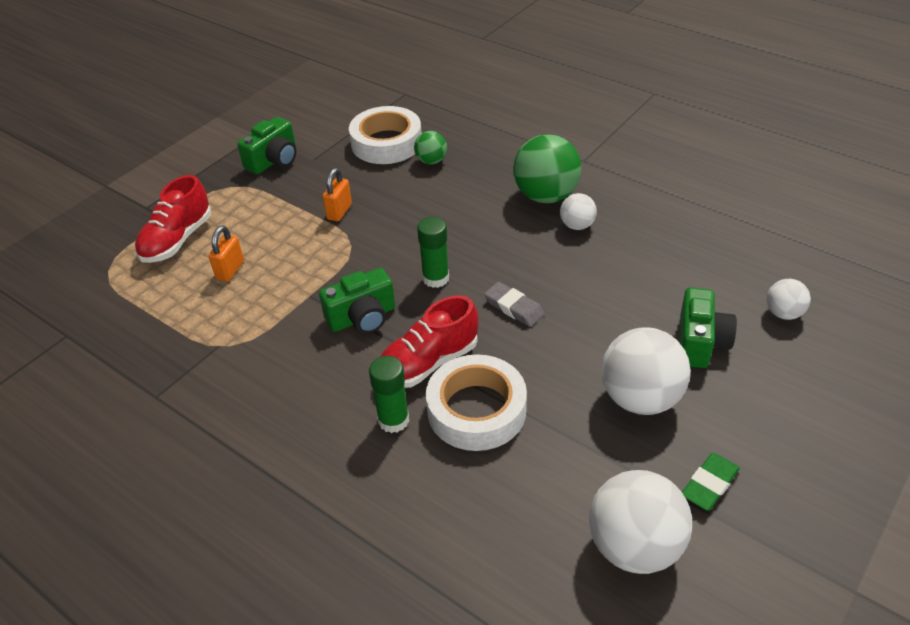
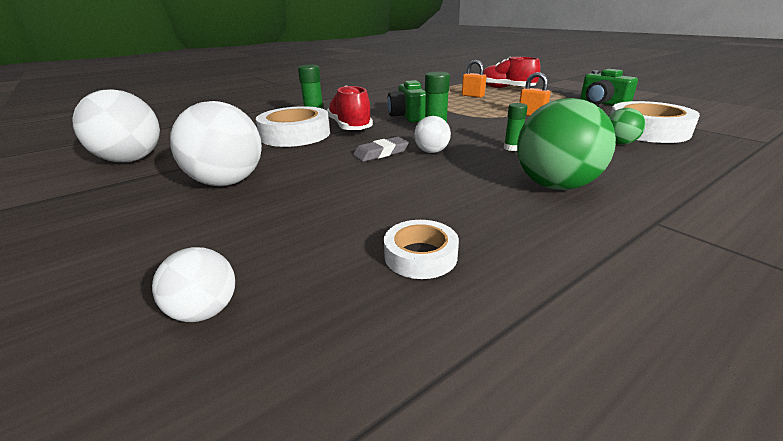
camera: 105 degrees right, 15 degrees down
(465, 220) = (512, 148): none -> green glue stick
(577, 225) = (490, 194): white ball -> white ball (431, 152)
(679, 245) = (420, 256): none -> white tape
(700, 342) = (245, 225): green camera -> none
(709, 484) = (114, 191): green eraser -> none

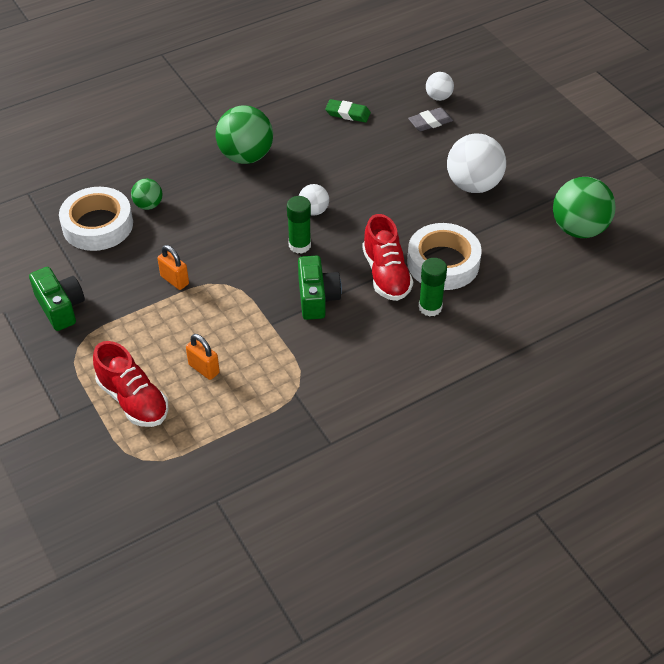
camera: 175 degrees left, 20 degrees up
(131, 160) = (578, 229): white ball -> green ball
(381, 153) = (357, 214): grey eraser -> grey eraser (430, 122)
(420, 256) = (348, 113): white tape -> green eraser
(512, 148) = (243, 209): green glue stick -> none

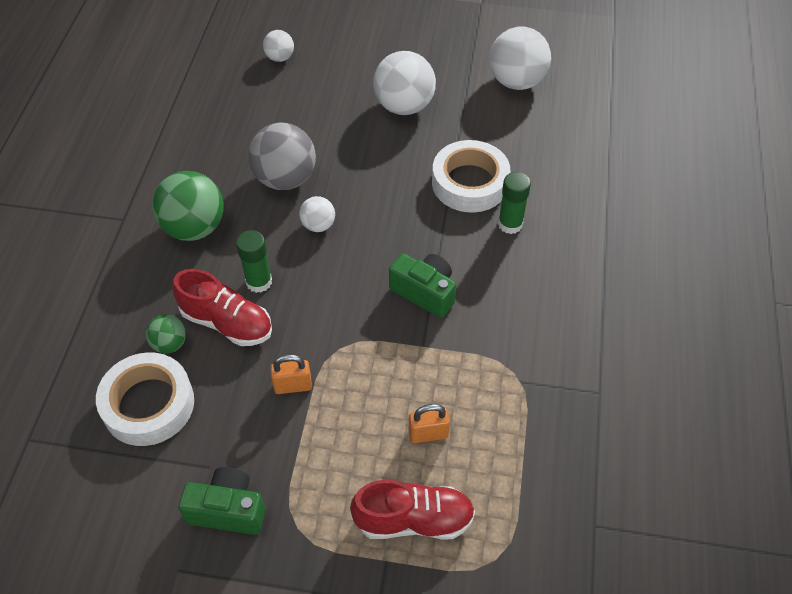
camera: 50 degrees left, 5 degrees up
(299, 245) = (349, 262): green glue stick -> green glue stick (259, 282)
(334, 170) = (285, 179): none -> grey ball
(348, 113) = (227, 124): green eraser -> none
(386, 274) = (445, 227): red shoe -> red shoe (227, 323)
(430, 122) = (302, 82): grey eraser -> none
(578, 229) = (516, 82): green ball -> white ball

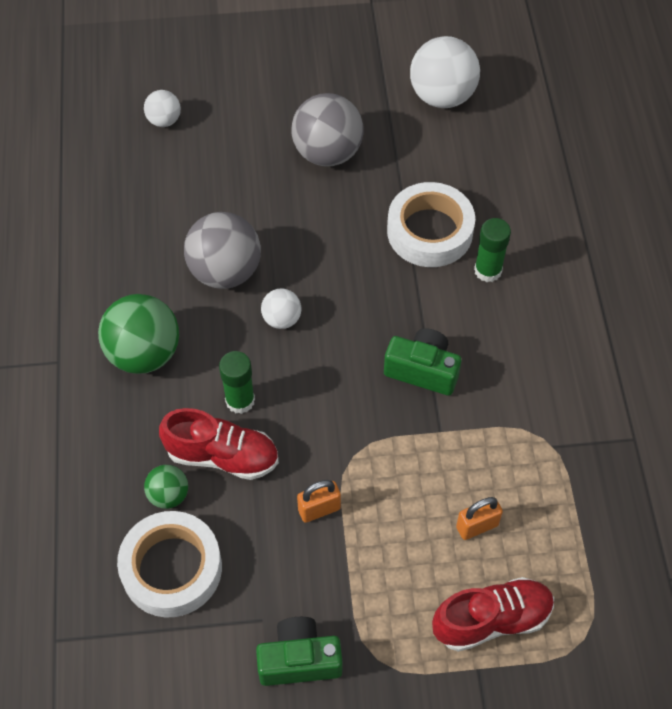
camera: 15 degrees left, 5 degrees up
(404, 106) = (327, 153): white ball -> grey ball

